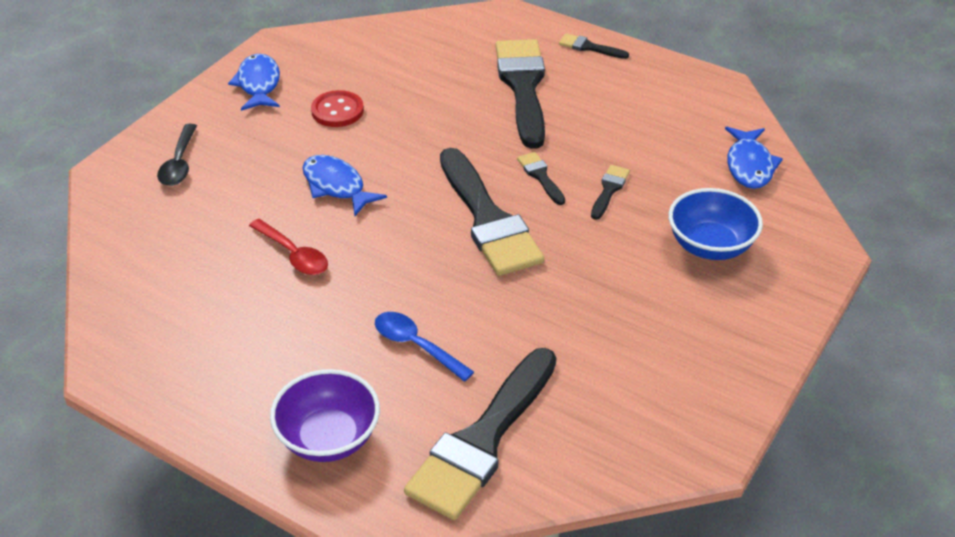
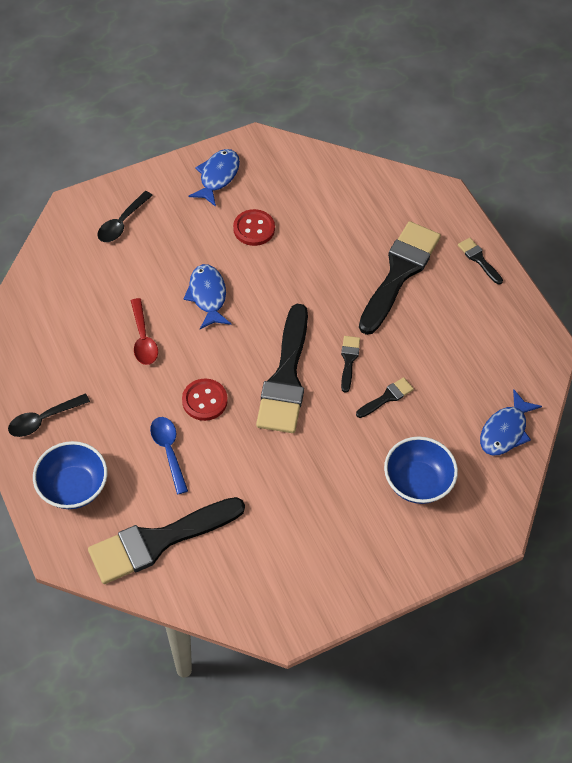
camera: 30 degrees right, 15 degrees up
(232, 387) = (43, 419): none -> black spoon
(328, 438) = (73, 487): purple bowl -> blue bowl
(416, 279) = (204, 400): none -> red button

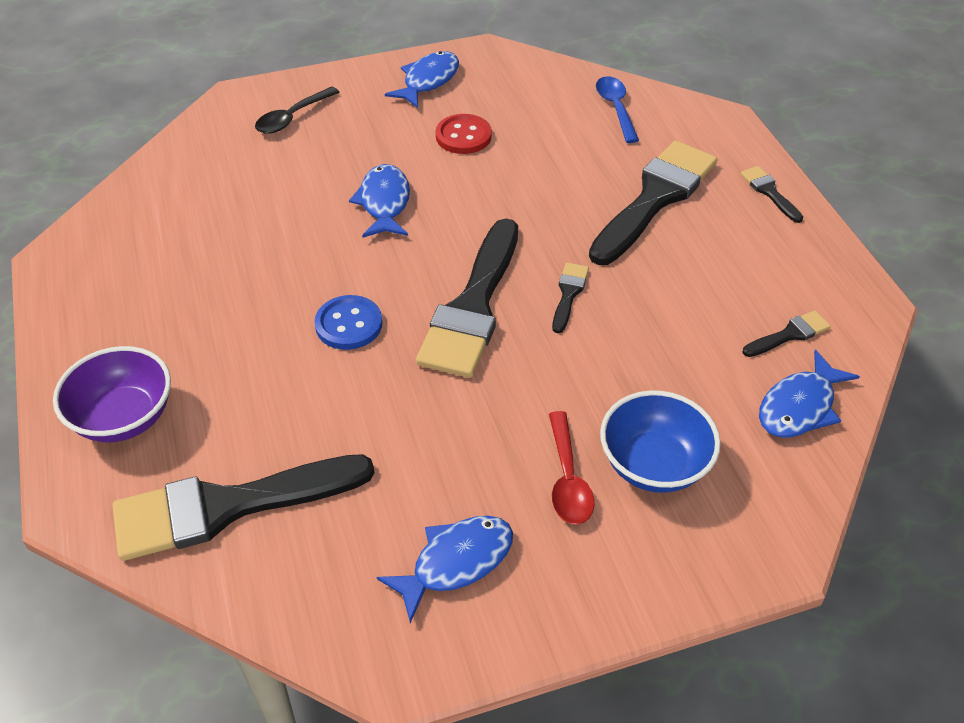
camera: 10 degrees right, 10 degrees down
(43, 419) = (112, 326): black spoon -> none
(73, 487) = (124, 417): blue bowl -> purple bowl
(143, 339) = (283, 243): red spoon -> red spoon (568, 479)
(168, 451) = (279, 383): blue spoon -> blue spoon (615, 108)
(204, 400) = (349, 324): red button -> blue button
(306, 561) = (456, 562): none -> blue fish
(387, 397) = (619, 345): black brush -> black brush (789, 334)

